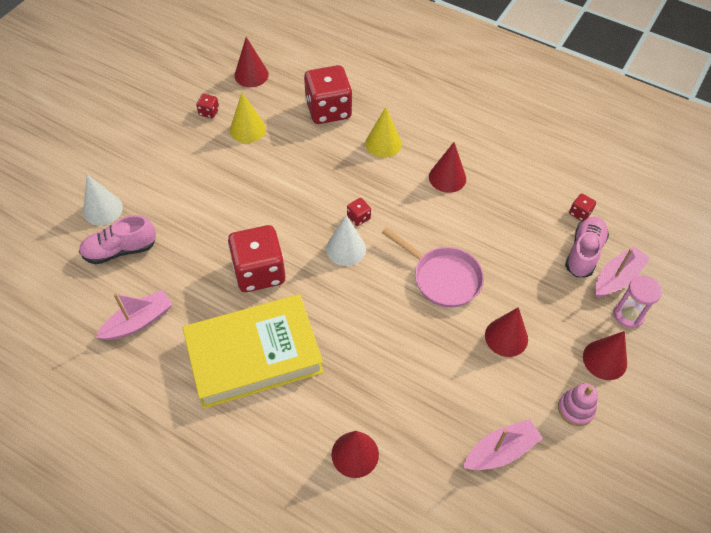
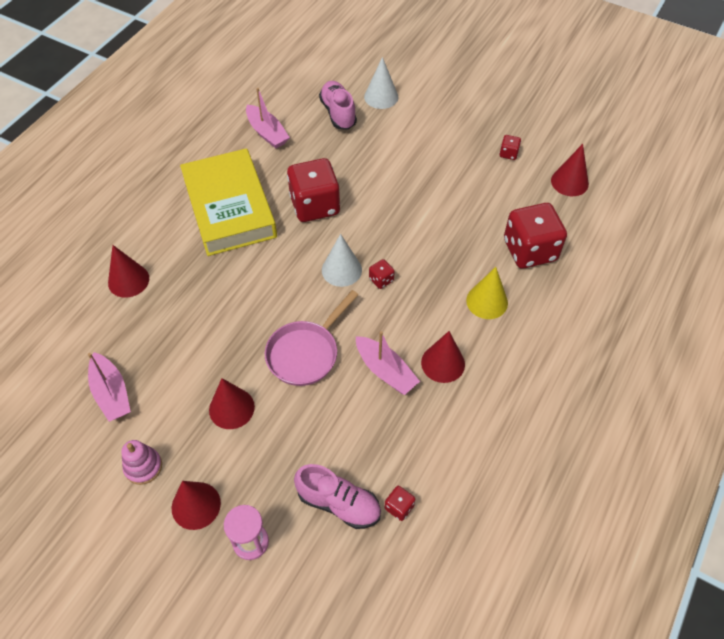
camera: 90 degrees right, 0 degrees up
(247, 129) = (490, 185): yellow cone -> none
(616, 278) = (302, 537): pink boat -> pink boat (385, 371)

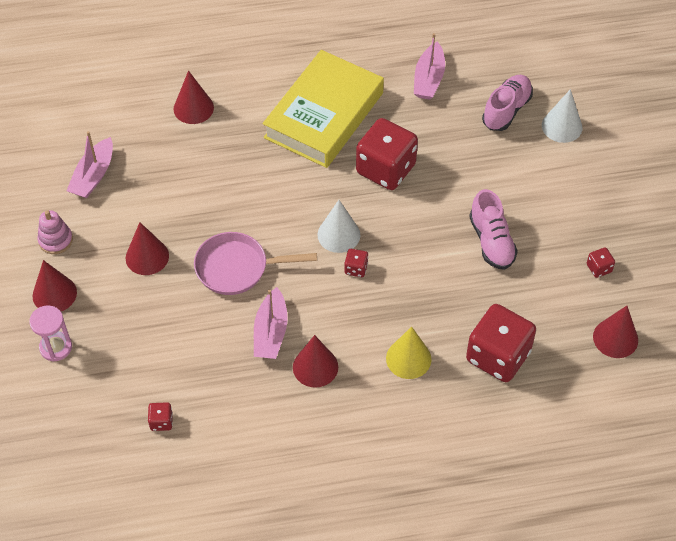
camera: 50 degrees right, 0 degrees up
(339, 503) = (131, 380): pink shoe -> pink shoe (491, 241)

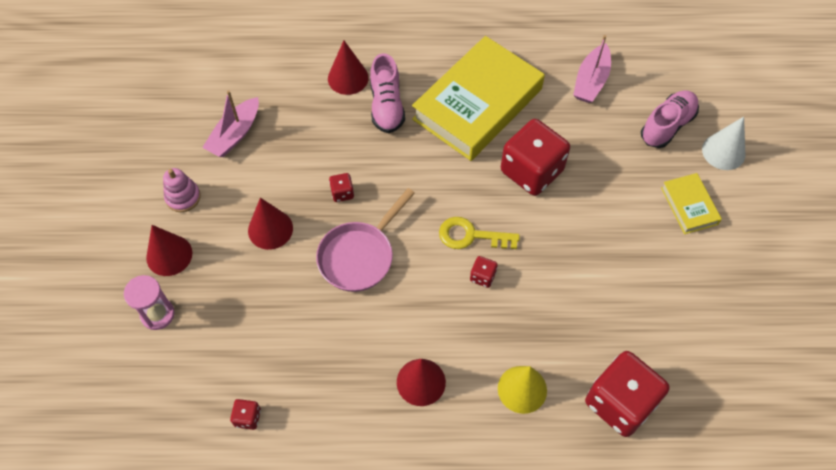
camera: 10 degrees right, 5 degrees up
(237, 268) = (359, 256): pink pan -> pink pan turned 60 degrees counterclockwise
(271, 332) = (381, 334): pink boat -> none
(338, 234) = (471, 236): white cone -> yellow key
(491, 241) = (631, 268): pink shoe -> pink shoe (386, 106)
(536, 179) = (689, 206): none -> yellow book
(599, 268) = (744, 318): red dice -> red dice (342, 193)
(615, 338) = (753, 403): red cone -> none

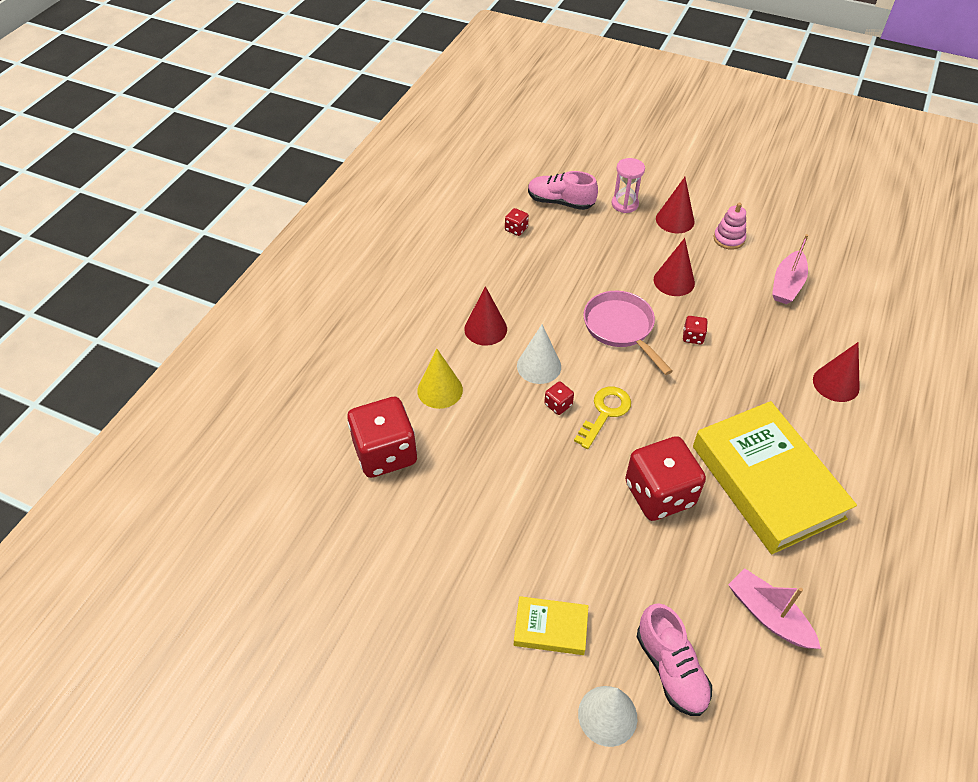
camera: 115 degrees right, 10 degrees down
(235, 134) = (787, 285): pink boat -> pink boat turned 120 degrees counterclockwise
(386, 106) = (788, 402): pink shoe -> pink shoe (560, 202)
(445, 311) = (539, 366): none -> white cone

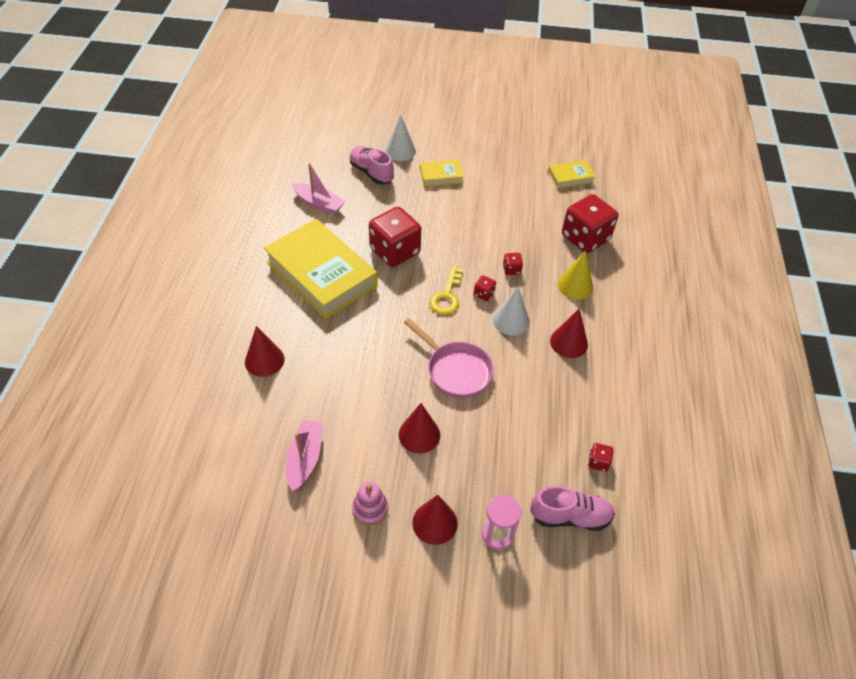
camera: 160 degrees right, 0 degrees up
(338, 570) = (570, 177): none -> yellow book
(693, 337) = (391, 376): red dice -> red dice (511, 269)

